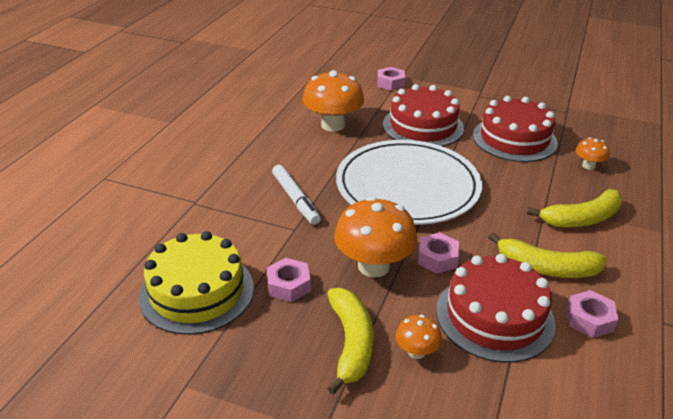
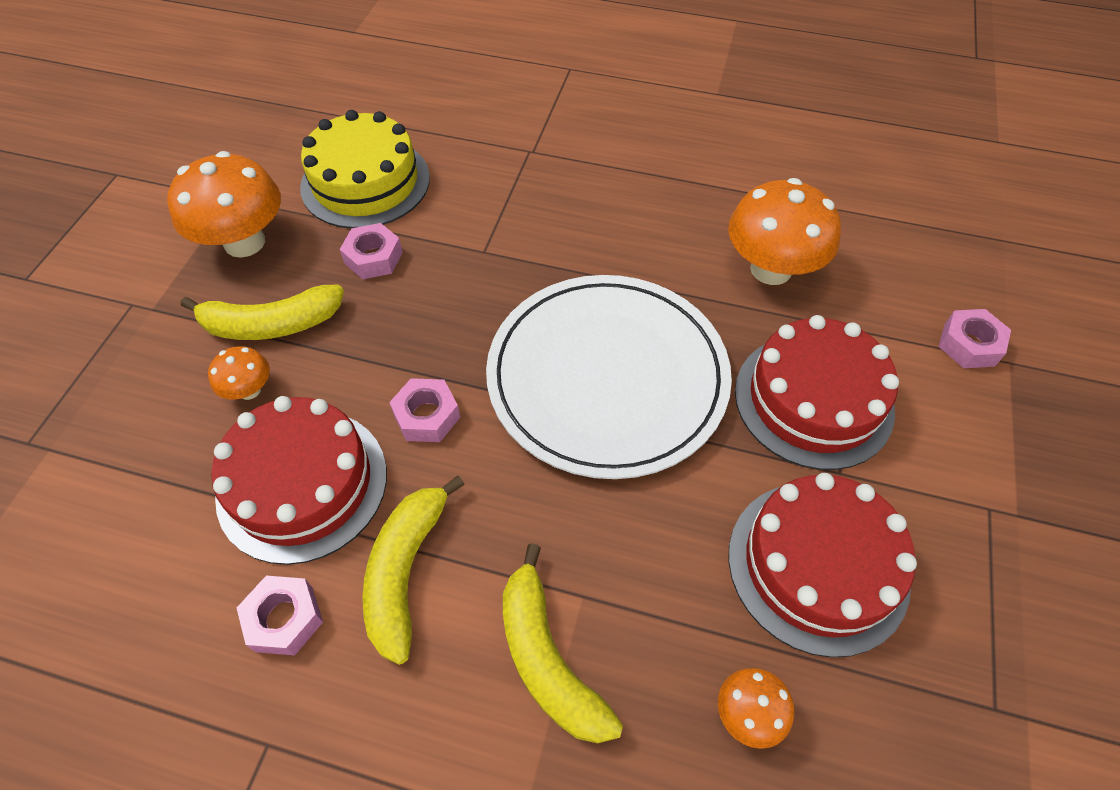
camera: 85 degrees right, 20 degrees up
(295, 199) = (551, 245): white marker -> none
(373, 266) = (409, 340): orange mushroom -> orange mushroom (244, 242)

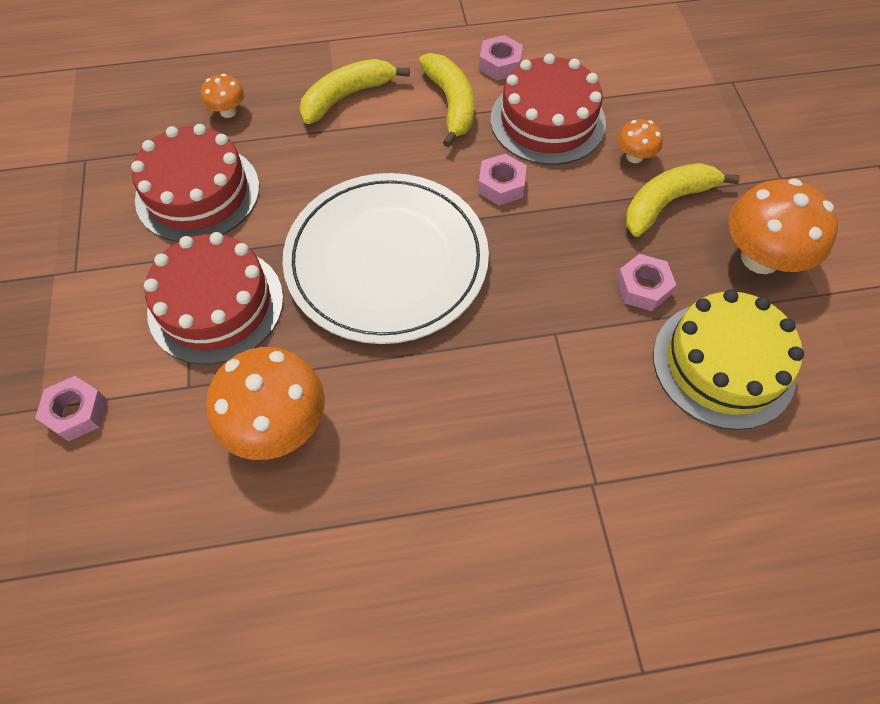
camera: 155 degrees right, 5 degrees up
(547, 658) = (347, 96): yellow banana -> yellow banana turned 75 degrees counterclockwise

